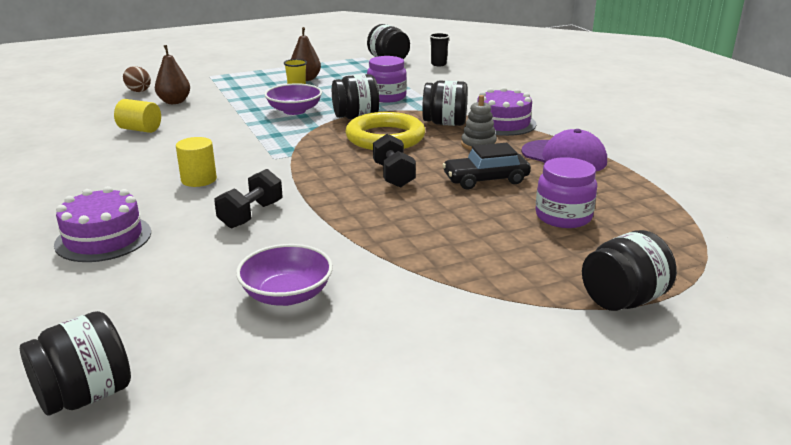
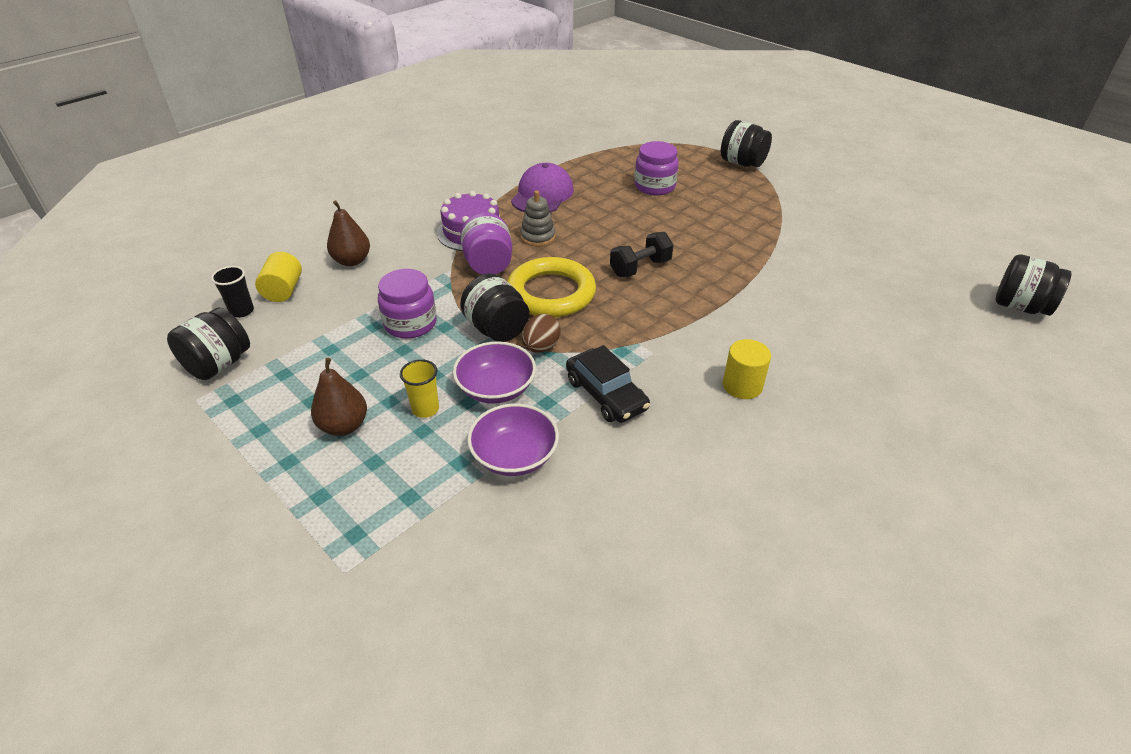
camera: 110 degrees left, 15 degrees up
(103, 238) = (894, 393): purple cake -> none
(138, 90) = (471, 643): brown egg -> brown egg (541, 347)
(140, 129) = (646, 521): yellow cylinder -> yellow cylinder (283, 290)
(174, 102) = (512, 545): brown pear -> brown pear (352, 261)
(251, 215) = (776, 323): black dumbbell -> none
(287, 295) = (857, 269): purple bowl -> purple bowl (514, 456)
(445, 123) = (488, 264): black jar -> purple jar
(486, 179) = (614, 223): black car -> black car (606, 394)

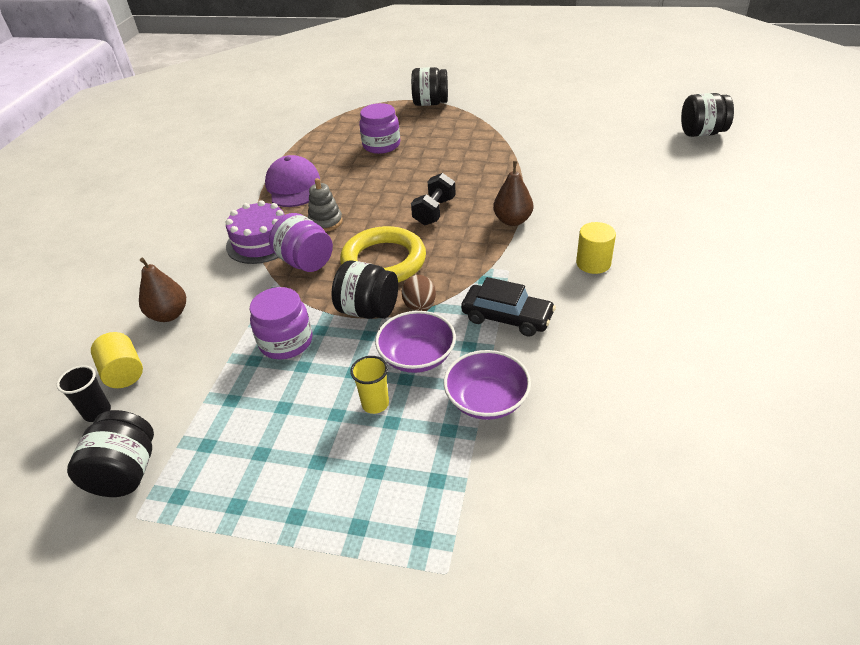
camera: 30 degrees left, 0 degrees up
(344, 426) = (316, 457): brown pear -> brown pear (512, 221)

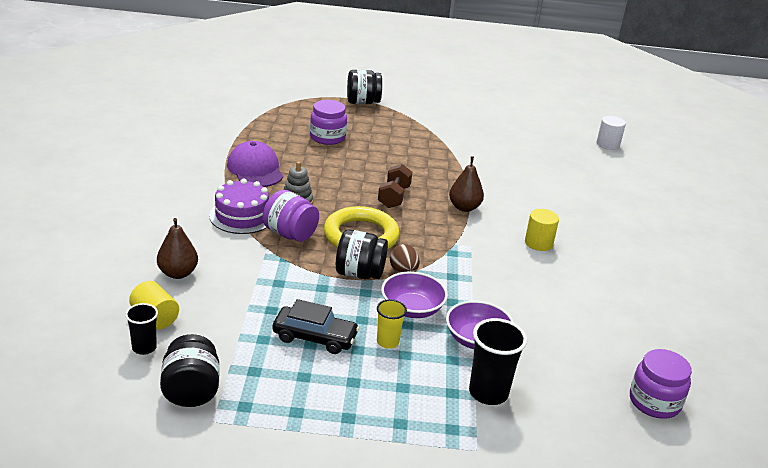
camera: 15 degrees left, 10 degrees down
(286, 342) = (295, 296): purple jar -> purple jar (654, 402)
(434, 211) = (394, 197): black dumbbell -> brown dumbbell
(483, 481) = (488, 393): none -> black cup
(507, 317) = (478, 281): black car -> black car (315, 337)
(702, 133) = (608, 144): black jar -> white cylinder

